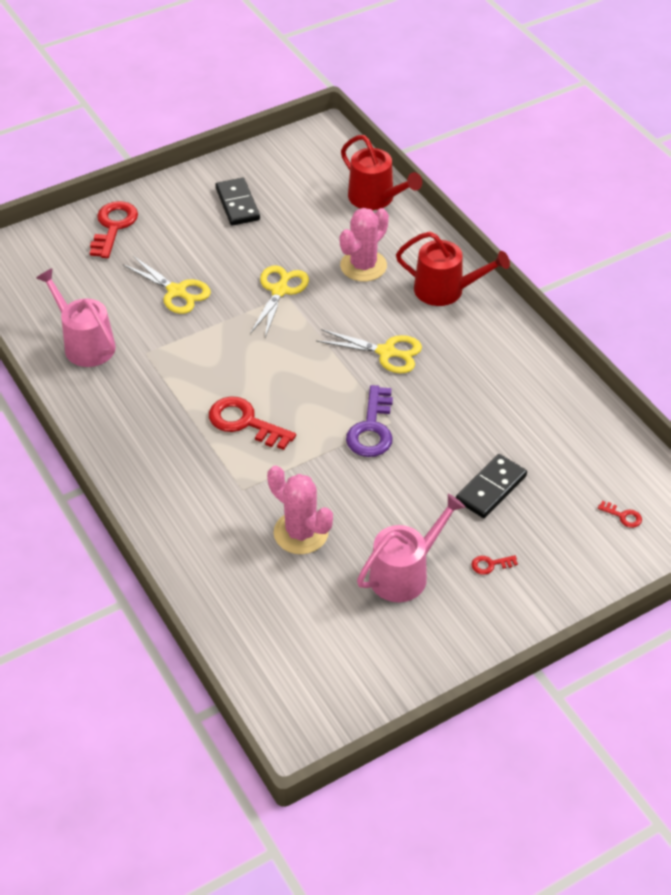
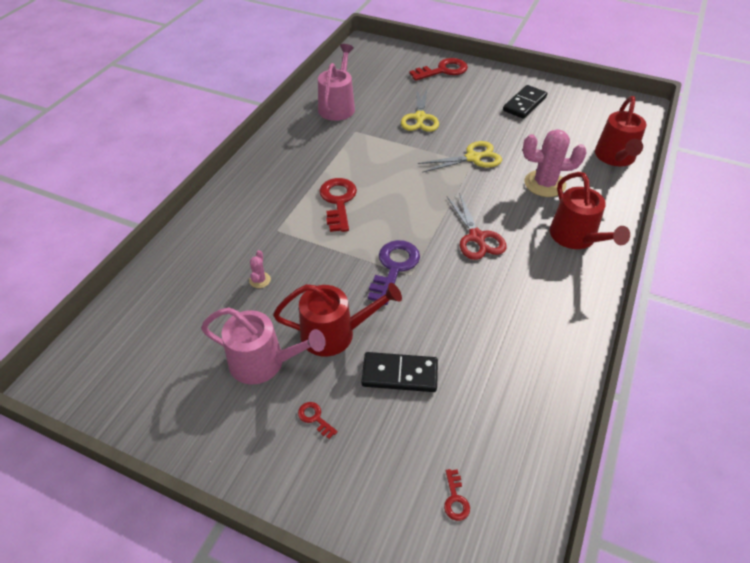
camera: 55 degrees right, 0 degrees up
(301, 533) = (260, 280): pink cactus -> pink cactus, size x0.45
(372, 429) = (394, 267): purple key -> purple key turned 135 degrees clockwise
(386, 352) = (476, 237): yellow scissors -> red scissors
(413, 509) = (335, 333): none -> red watering can

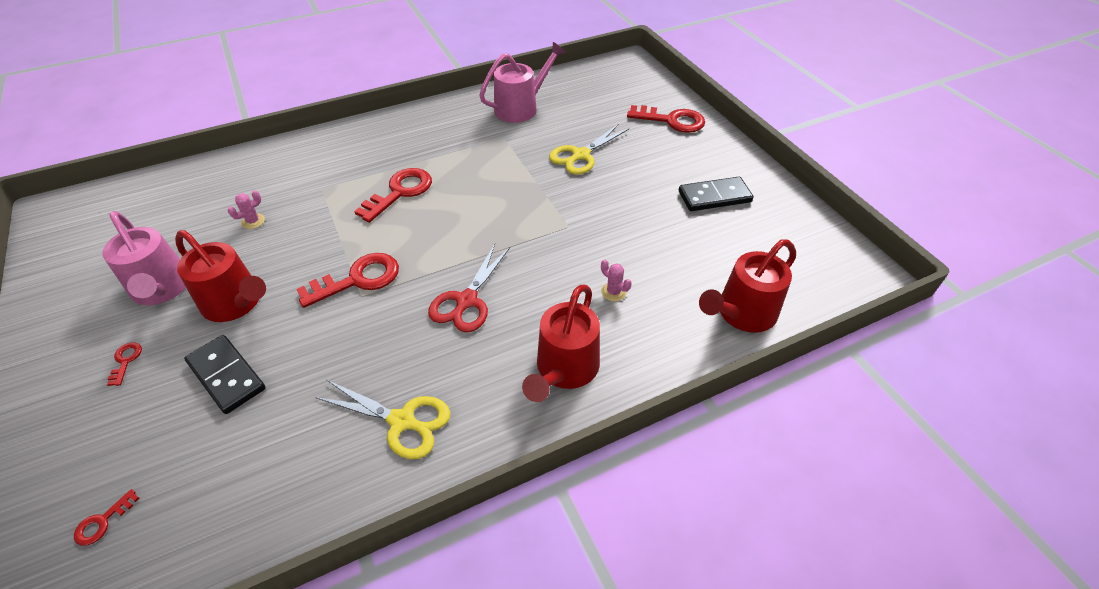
camera: 40 degrees right, 0 degrees up
(394, 267) = (358, 279): purple key -> red key
(473, 158) = (576, 222): yellow scissors -> yellow scissors (402, 421)
(544, 184) = (613, 292): pink cactus -> pink cactus, size x0.45

